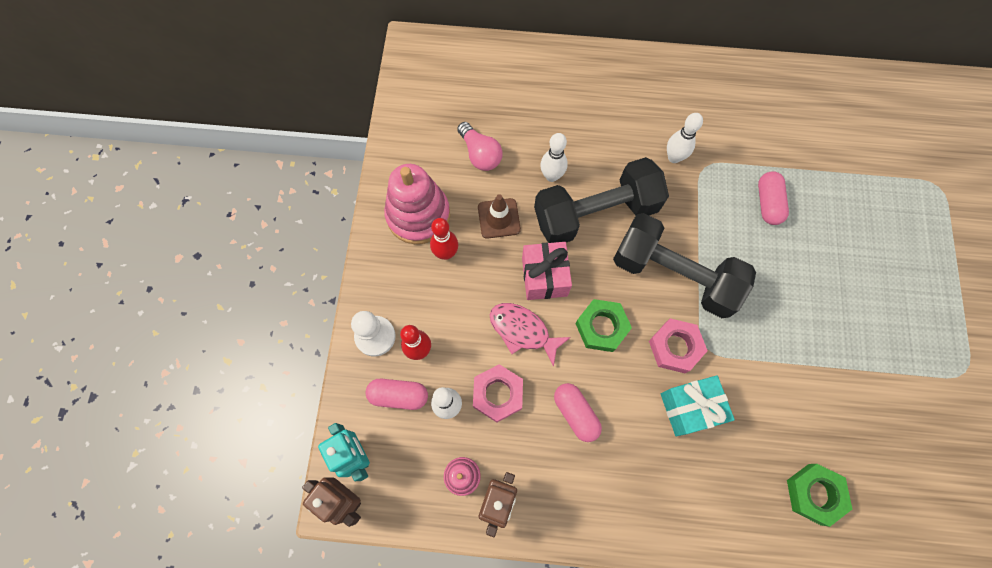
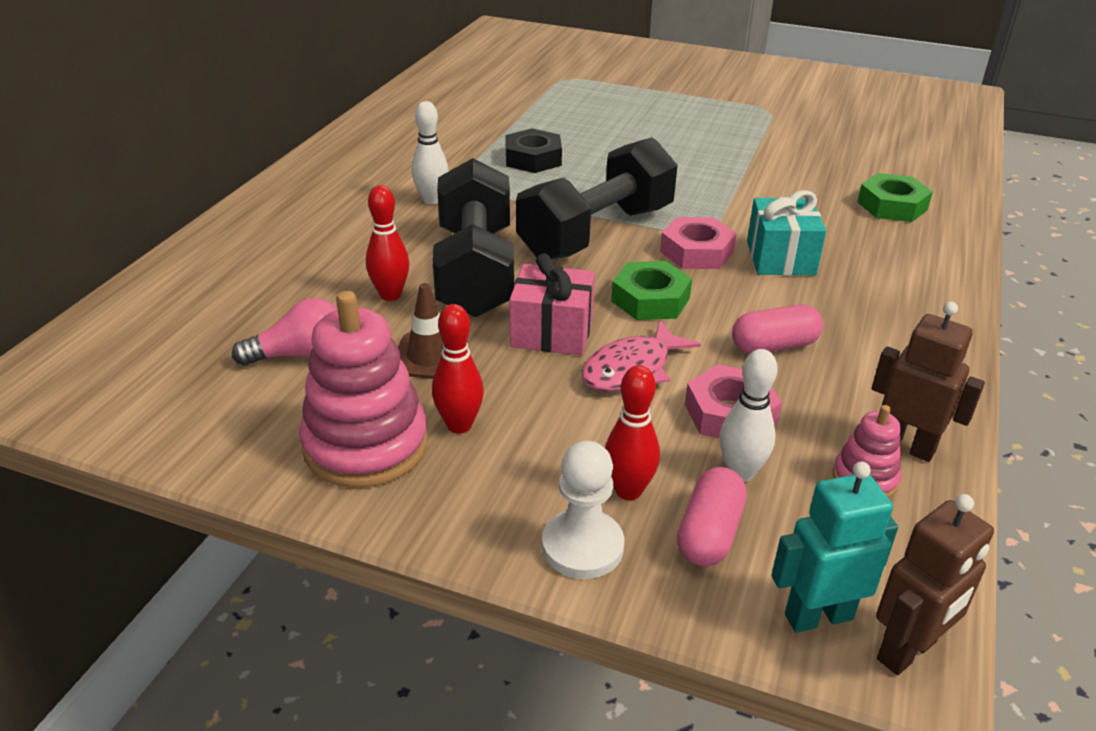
camera: 75 degrees left, 35 degrees down
(551, 176) = (390, 295): white bowling pin -> red bowling pin
(768, 203) = (533, 159): pink capsule -> black nut

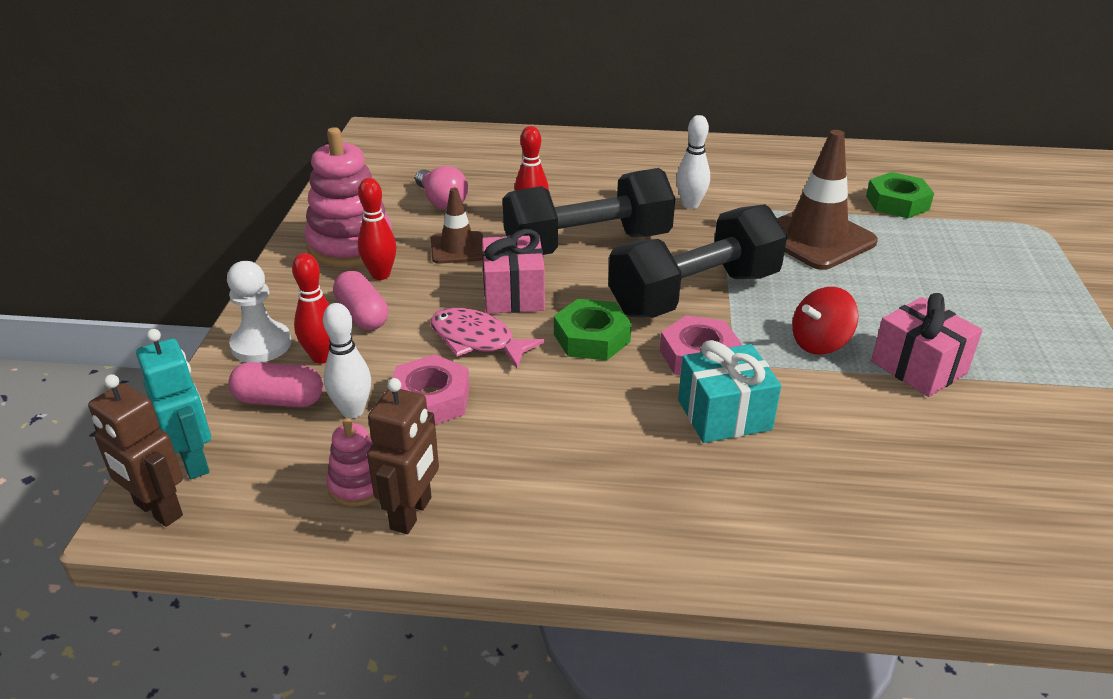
camera: 75 degrees right, 0 degrees up
(533, 159) = (816, 238): black nut -> brown traffic cone
(596, 233) = (694, 293): black dumbbell -> black dumbbell turned 60 degrees counterclockwise
(693, 196) = (819, 343): none -> red spinning top
(735, 169) = (918, 367): none -> pink gift
(774, 346) = (548, 419): pink capsule -> pink capsule (362, 315)
(892, 206) = (935, 508): green nut -> green nut (897, 203)

